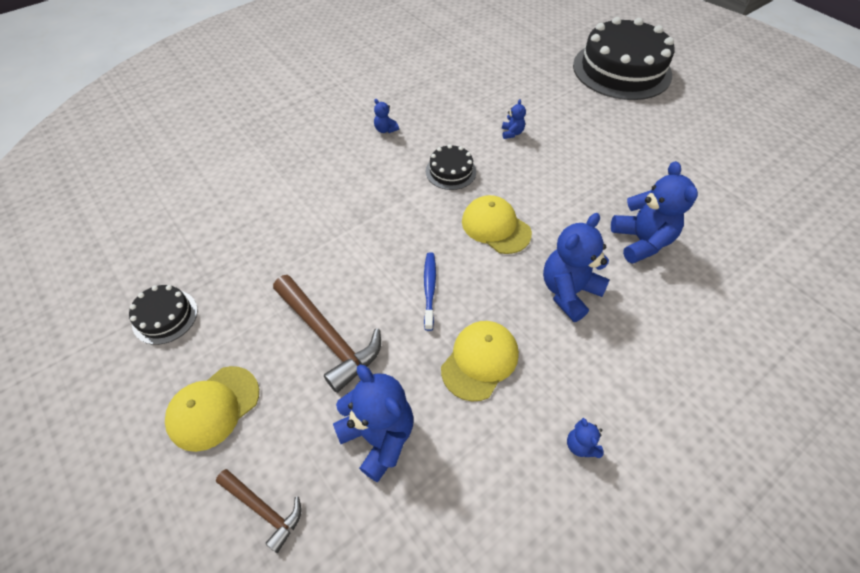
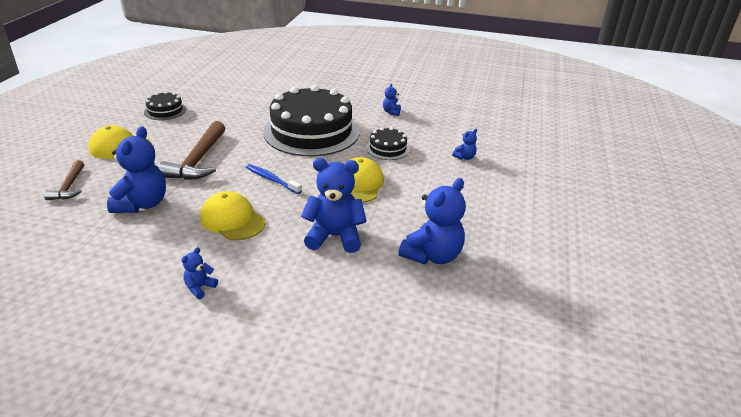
camera: 50 degrees right, 20 degrees down
(429, 289) = (272, 179): blue toothbrush -> blue toothbrush turned 105 degrees counterclockwise
(480, 361) = (232, 220): yellow cap -> yellow cap turned 135 degrees counterclockwise
(621, 70) = (632, 180): black cake -> black cake (311, 131)

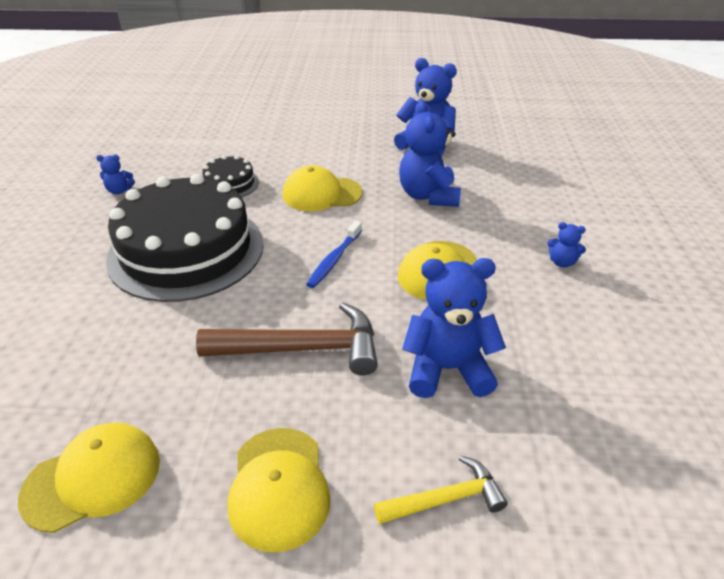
camera: 100 degrees left, 5 degrees up
(69, 186) = (445, 499): brown hammer -> yellow hammer
(165, 111) = (92, 478): black cake -> yellow cap
(464, 157) = (242, 137): blue teddy bear -> none

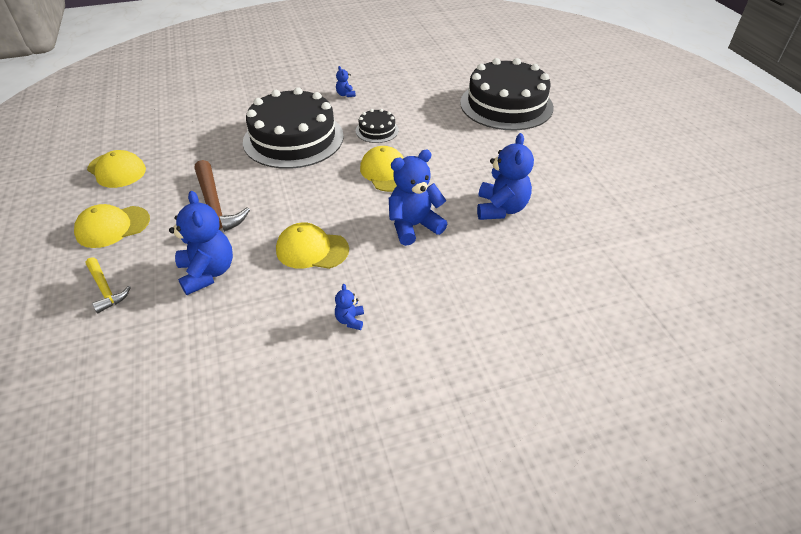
camera: 70 degrees right, 5 degrees up
(255, 102) = (506, 105): none -> black cake
(334, 260) = (306, 198): blue toothbrush -> none

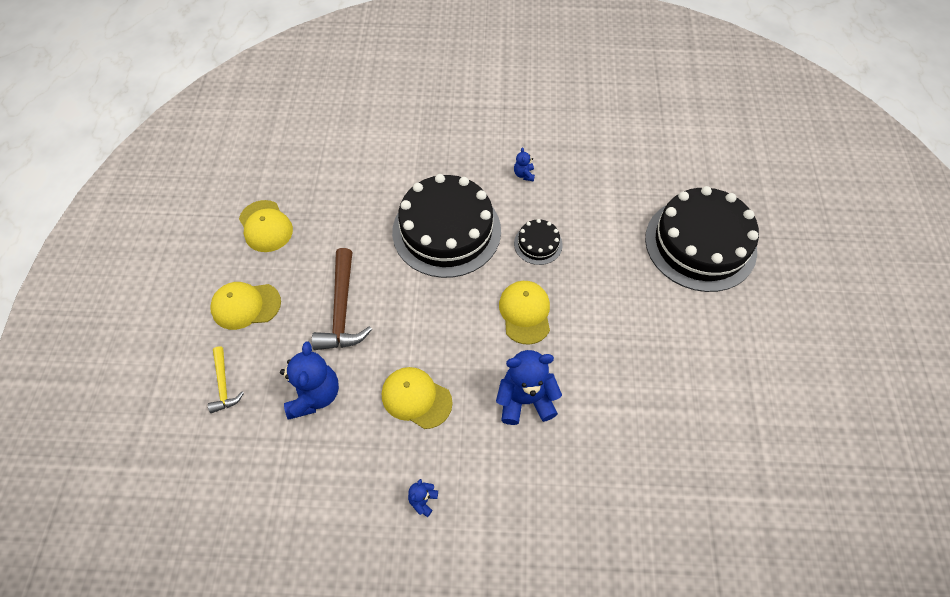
camera: 20 degrees right, 15 degrees up
(501, 209) = (625, 405): blue teddy bear -> none

